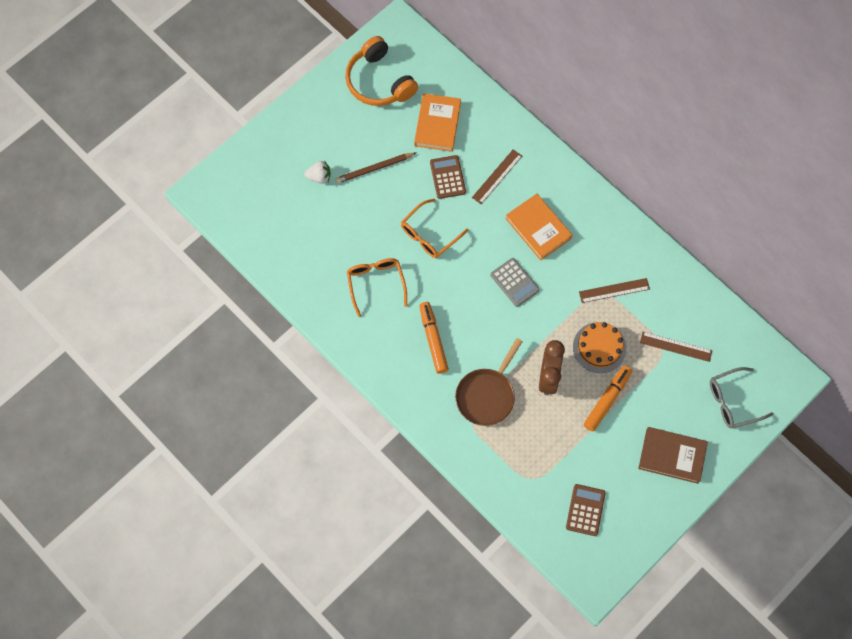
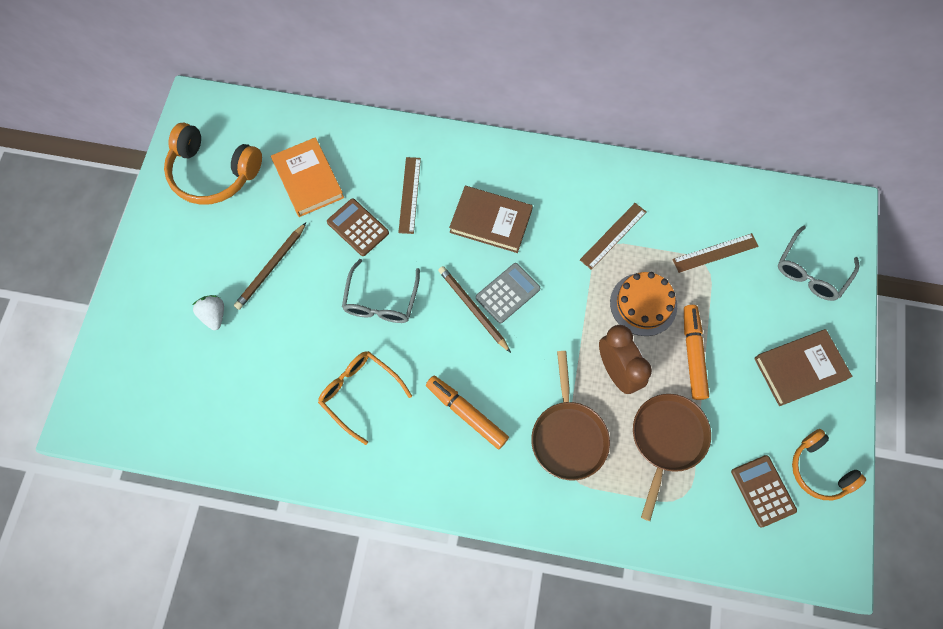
camera: 35 degrees left, 0 degrees up
(319, 177) = (214, 315): white strawberry -> white strawberry turned 75 degrees counterclockwise
(429, 235) = (381, 301): orange glasses -> grey glasses
(484, 278) = (473, 309): none -> brown pencil
(514, 282) = (508, 293): grey calculator -> grey calculator turned 60 degrees counterclockwise
(538, 228) = (491, 221): orange book -> brown book
(547, 439) = (666, 440): none -> brown pan
(633, 523) = (819, 469): none -> orange headphones

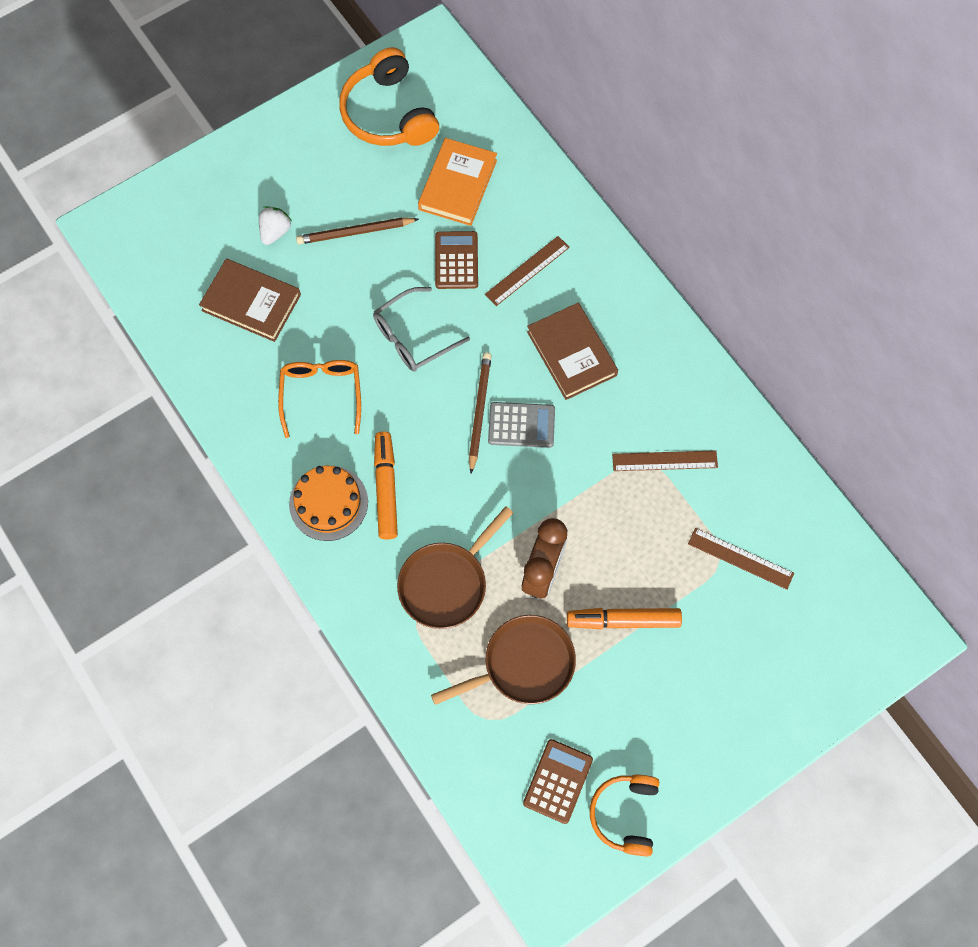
camera: 45 degrees right, 0 degrees up
(643, 304) = (626, 540): orange cake -> orange cake (328, 503)
(693, 354) = (623, 620): orange marker -> orange marker turned 135 degrees counterclockwise
(799, 368) = (704, 722): brown book -> brown book (251, 302)
(810, 272) = (810, 655): grey glasses -> none

